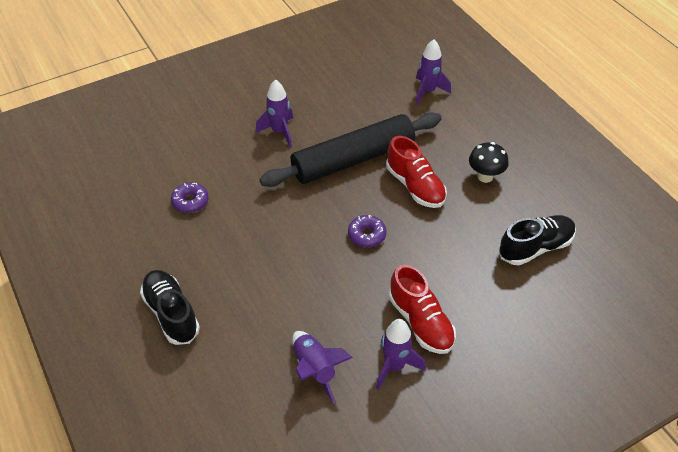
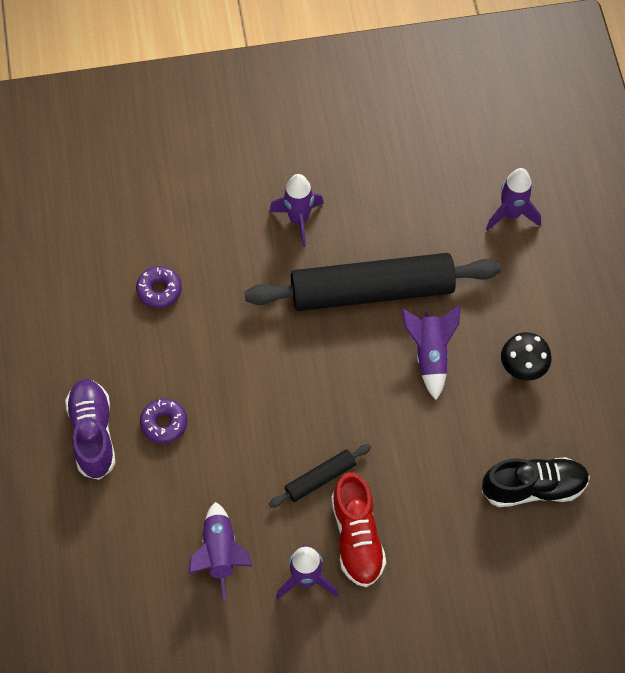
camera: 20 degrees right, 15 degrees up
(171, 314) = (93, 433): black shoe -> purple shoe
(367, 235) = (344, 404): purple donut -> purple donut (164, 423)
(372, 290) = (320, 478): none -> black rolling pin
(415, 186) = (430, 355): red shoe -> purple rocket

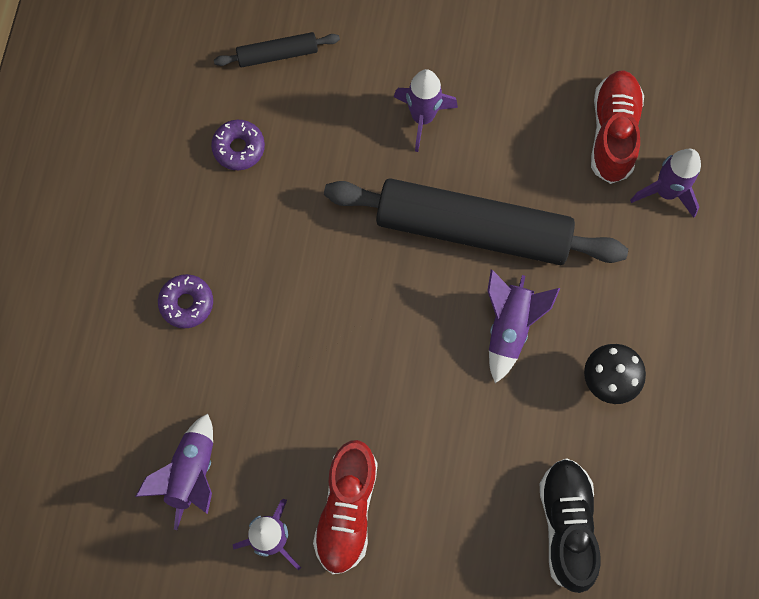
camera: 20 degrees right, 10 degrees up
(93, 433) = (107, 287): purple shoe -> none
(320, 478) = (332, 427): black rolling pin -> black rolling pin (277, 54)
(452, 183) = (613, 132): none -> red shoe
(533, 487) = (566, 525): black shoe -> black shoe turned 105 degrees counterclockwise

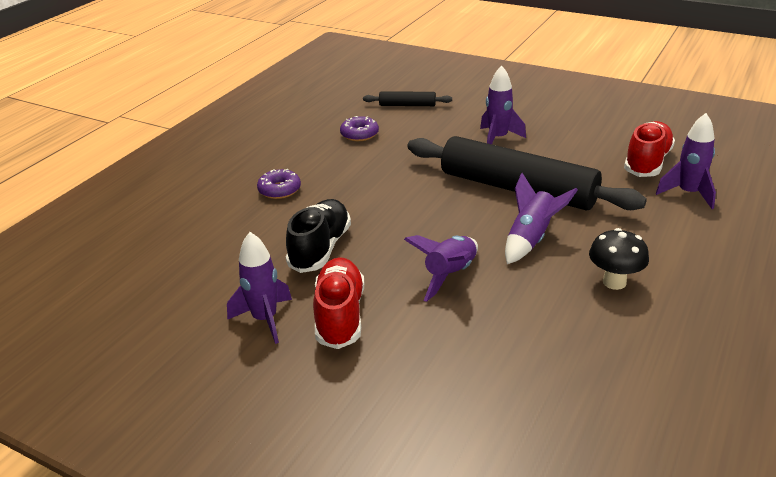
camera: 20 degrees right, 40 degrees down
(191, 474) = (223, 271): purple rocket -> purple rocket (450, 275)
(347, 510) = (340, 315): red shoe -> red shoe turned 150 degrees clockwise
(566, 525) = (548, 366): black shoe -> black shoe (320, 248)

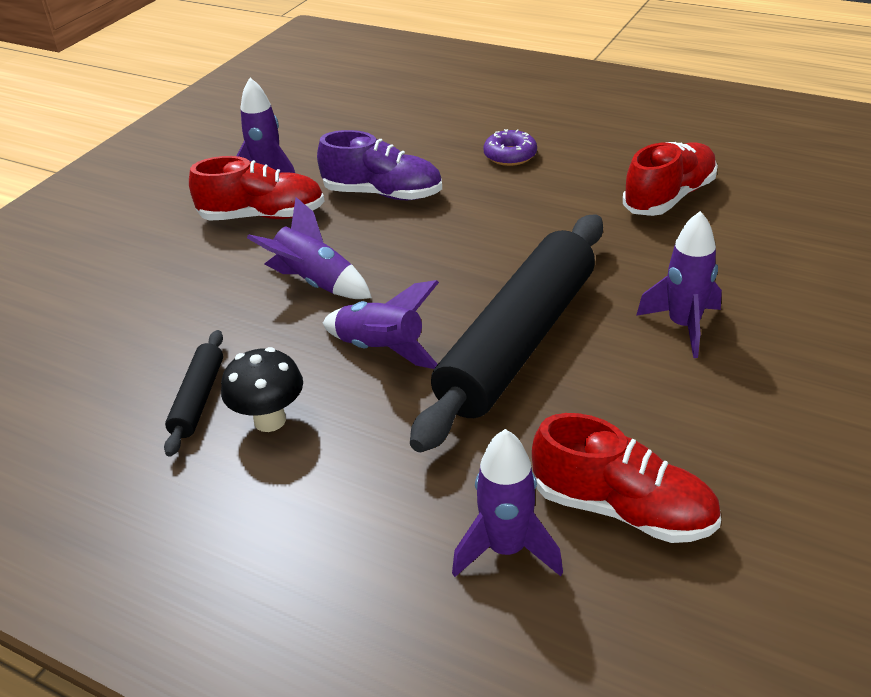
camera: 90 degrees right, 5 degrees up
(320, 248) = (383, 194): black shoe -> purple shoe
(359, 134) = (669, 197): purple donut -> red shoe
(407, 105) = (786, 232): black rolling pin -> black rolling pin (198, 399)

